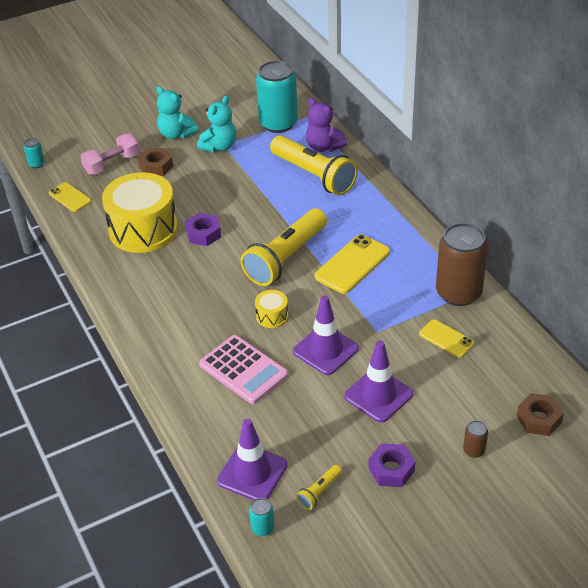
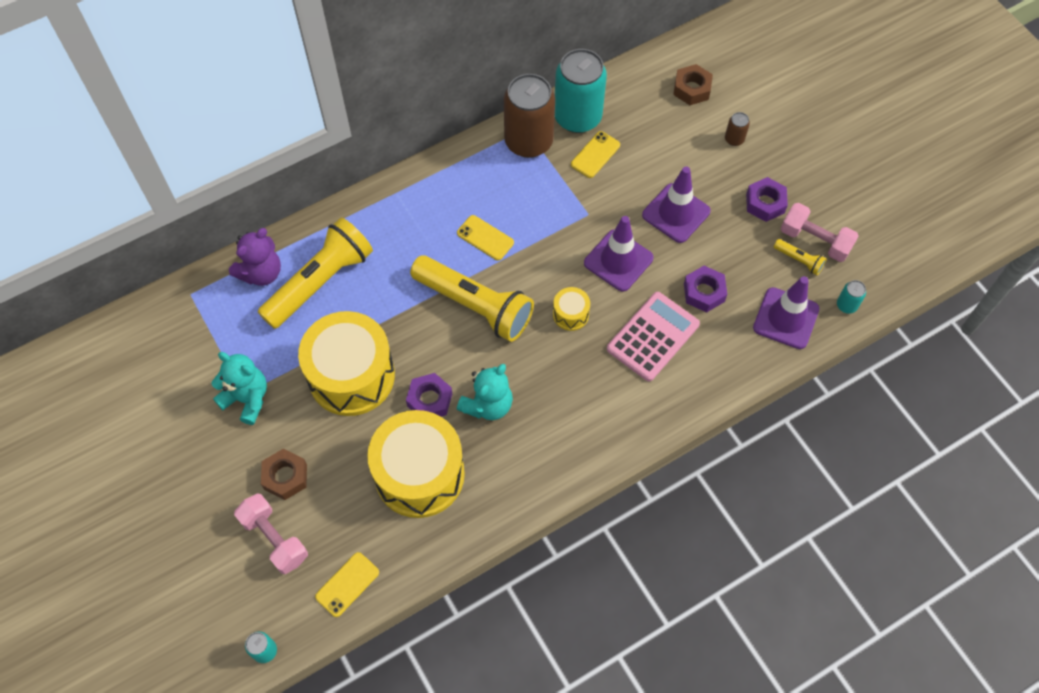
camera: 95 degrees left, 20 degrees up
(176, 134) = (211, 459): turquoise teddy bear -> turquoise teddy bear (487, 404)
(230, 194) = (351, 375): none -> yellow drum
(278, 124) = (203, 329): turquoise can -> turquoise can (577, 117)
(287, 410) = (704, 292): none -> purple nut
(343, 509) = (815, 240): none -> pink dumbbell
(352, 264) = (485, 238): yellow phone -> yellow phone, size x0.61

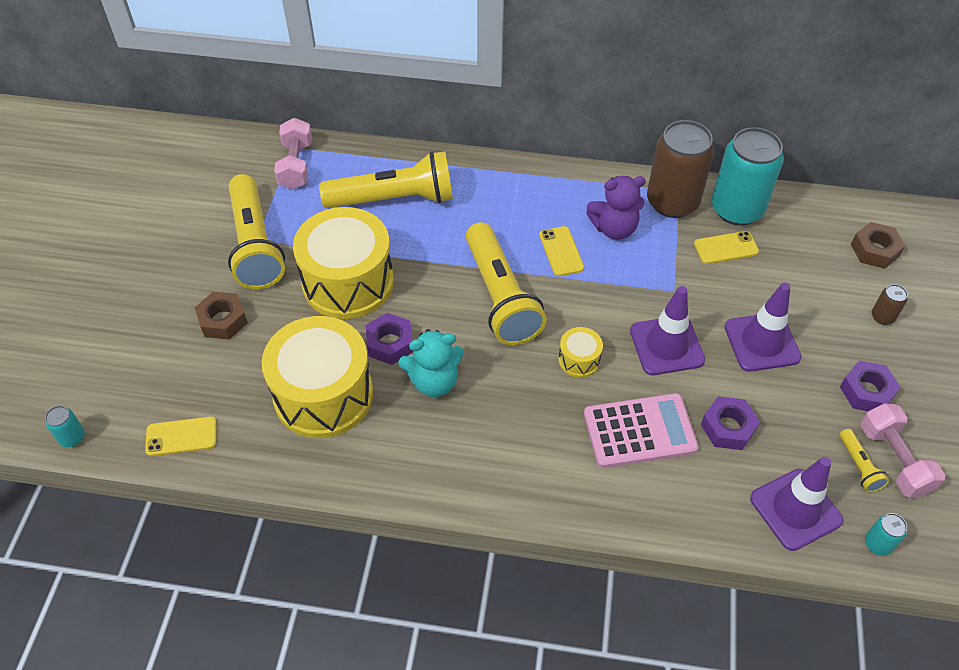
camera: 40 degrees right, 10 degrees down
(247, 399) = (255, 245): turquoise teddy bear -> yellow flashlight
(261, 273) = (357, 165): purple teddy bear -> purple teddy bear (614, 228)
(274, 538) = (167, 359): pink dumbbell -> pink dumbbell (296, 165)

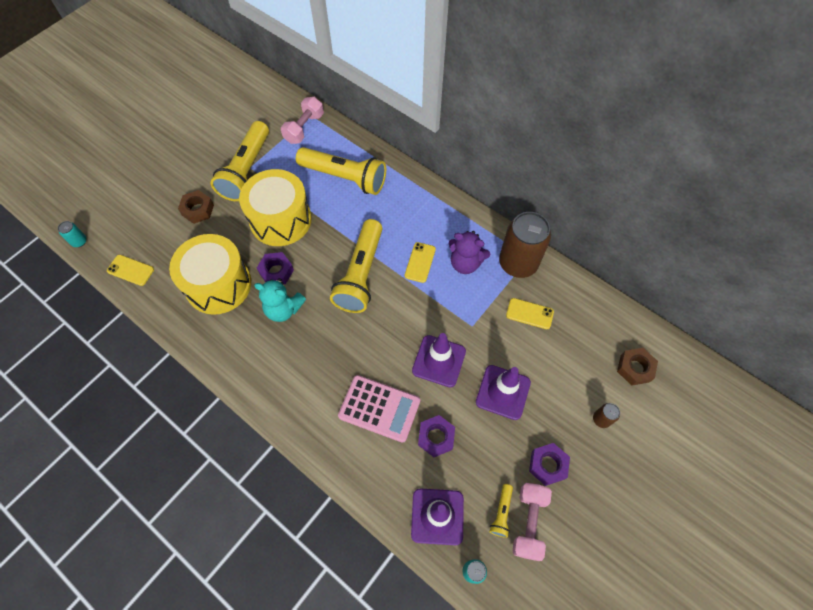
camera: 30 degrees right, 10 degrees up
(579, 360) = (377, 341): yellow drum -> none
(737, 209) = (558, 290): turquoise can -> none

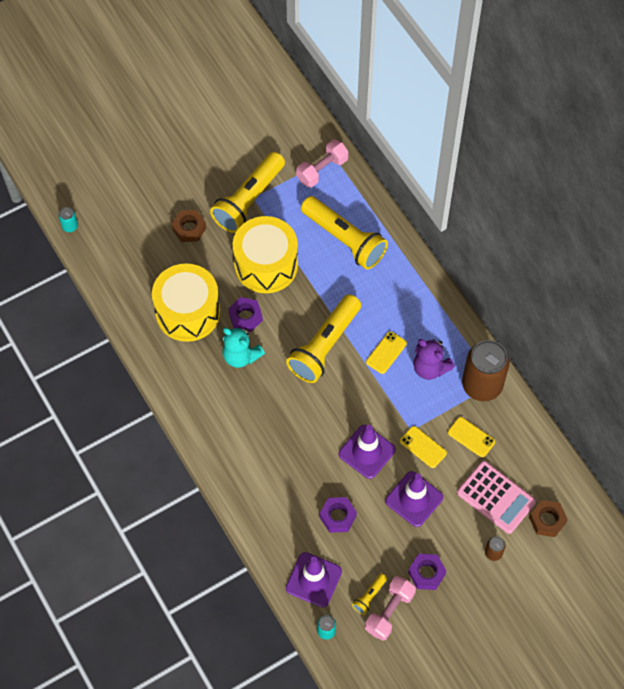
camera: 20 degrees right, 0 degrees up
(130, 270) = (110, 271): yellow phone -> yellow phone (423, 447)
(379, 408) = (297, 475): pink calculator -> pink calculator (496, 497)

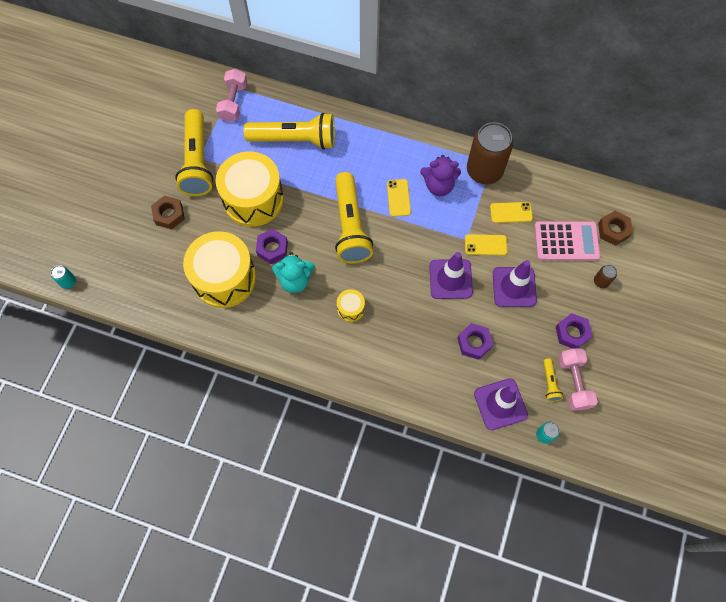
camera: 40 degrees left, 5 degrees up
(264, 412) = (351, 308): none -> yellow drum

